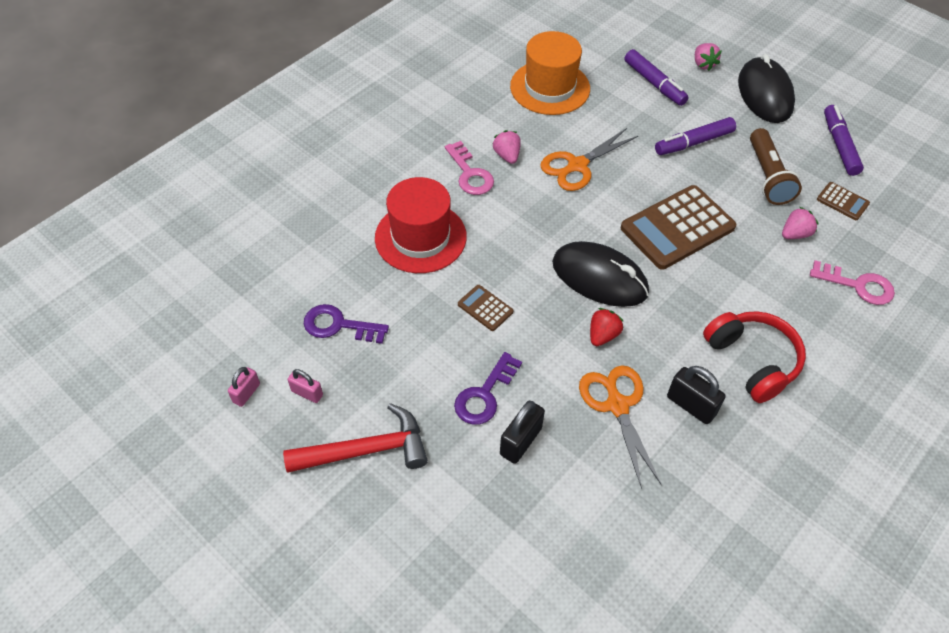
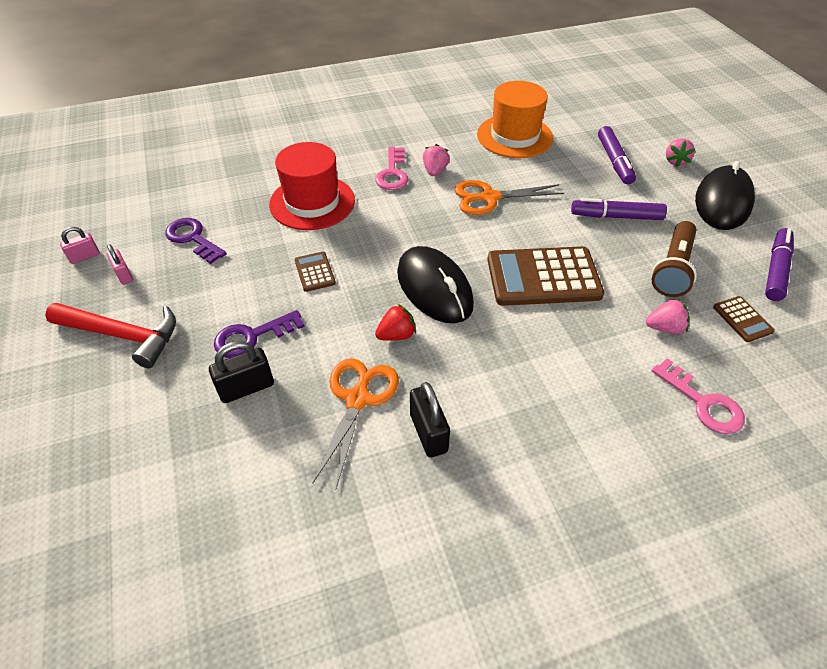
camera: 30 degrees right, 5 degrees down
(752, 361) = (525, 421): red headphones -> none

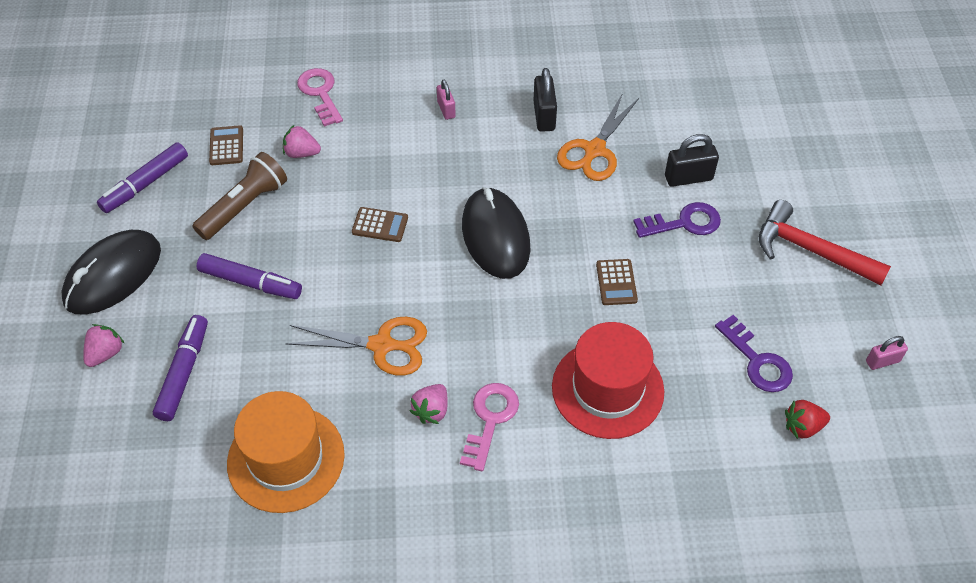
camera: 165 degrees left, 5 degrees up
(124, 275) = (828, 324): pink padlock -> pink padlock (446, 109)
(396, 335) = (547, 197): red strawberry -> red strawberry (802, 426)
(543, 277) = (380, 225): brown calculator -> brown calculator, size x0.46

